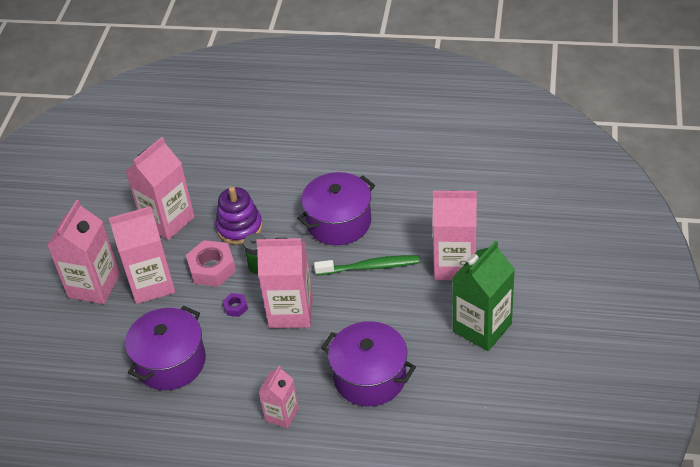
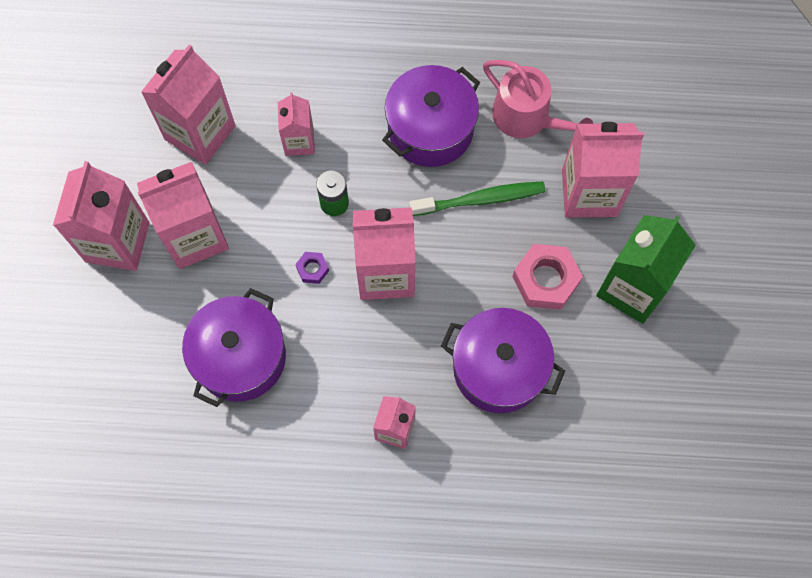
camera: 10 degrees left, 25 degrees up
(212, 268) = (272, 209): pink nut -> pink nut (545, 280)
(239, 228) = (299, 141): purple stacking toy -> pink carton
(413, 217) = (527, 117): none -> pink watering can

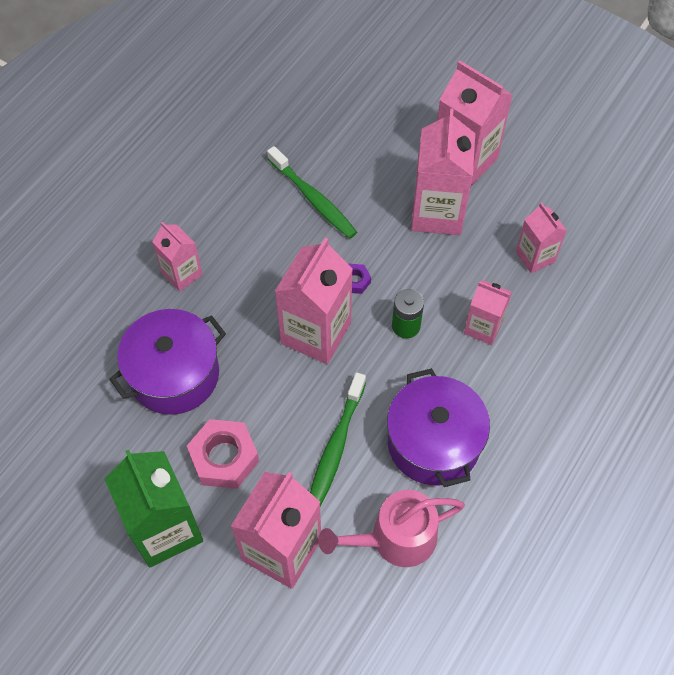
camera: 120 degrees right, 10 degrees down
(200, 132) = (535, 257): pink carton -> pink carton, size x0.57
(240, 357) = (313, 199): purple pot -> green toothbrush

